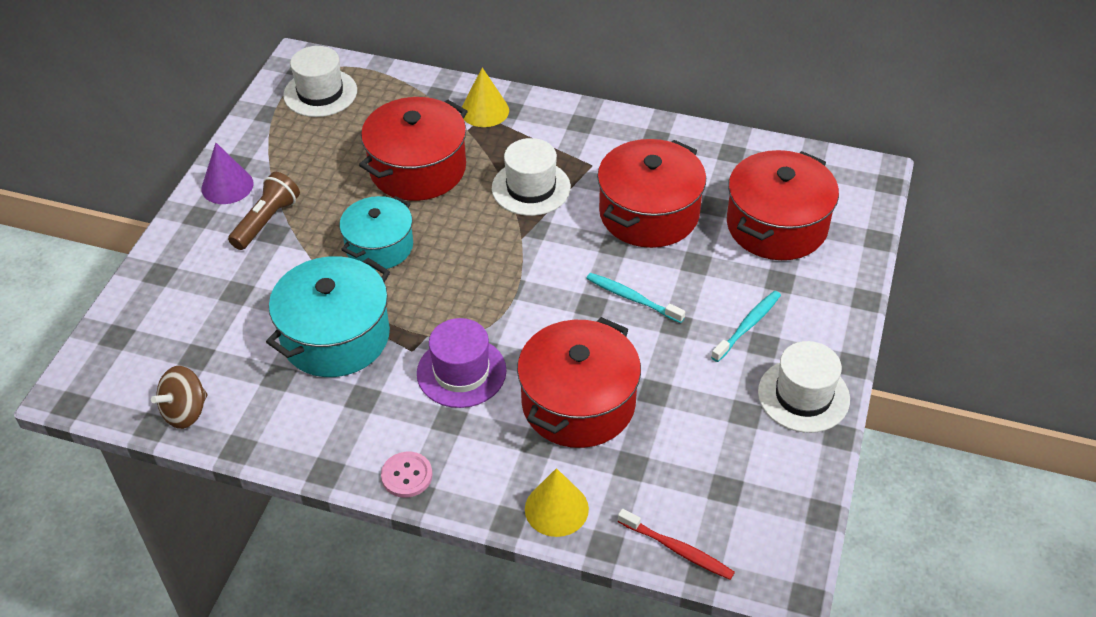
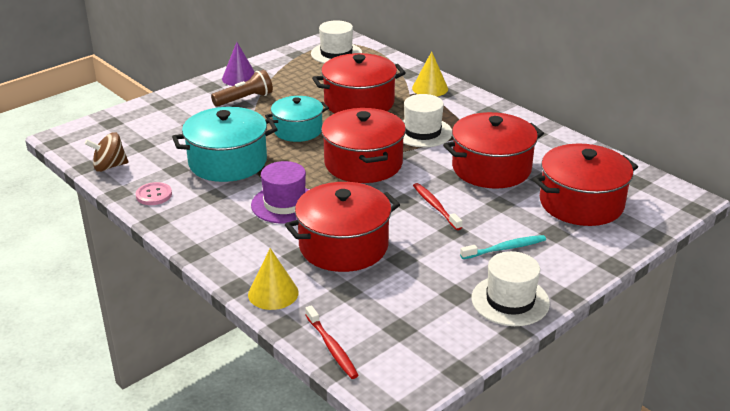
camera: 30 degrees right, 15 degrees down
(407, 476) = (198, 241): pink button -> pink button (154, 195)
(501, 267) = (363, 163): none -> red pot
(632, 298) = (435, 206): turquoise toothbrush -> red toothbrush

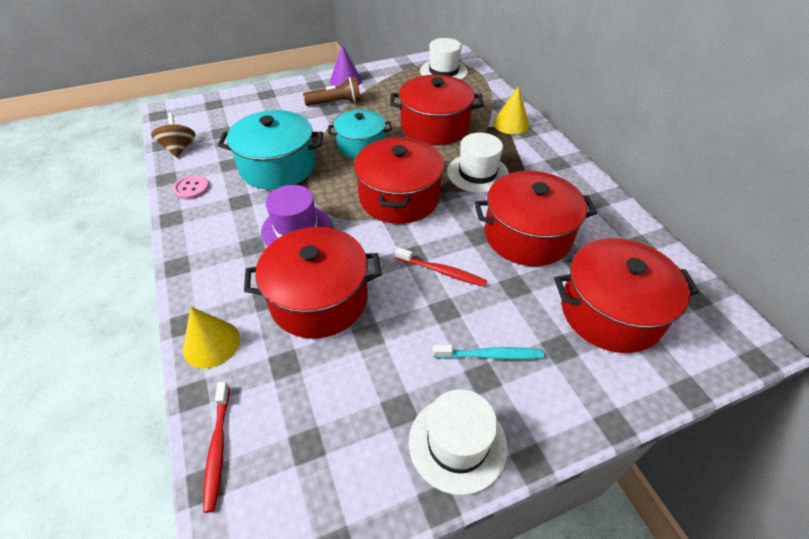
camera: 20 degrees right, 15 degrees up
(109, 166) = (179, 148): brown spinning top -> brown spinning top turned 75 degrees clockwise
(435, 206) = (442, 271): red toothbrush -> red toothbrush turned 120 degrees clockwise

